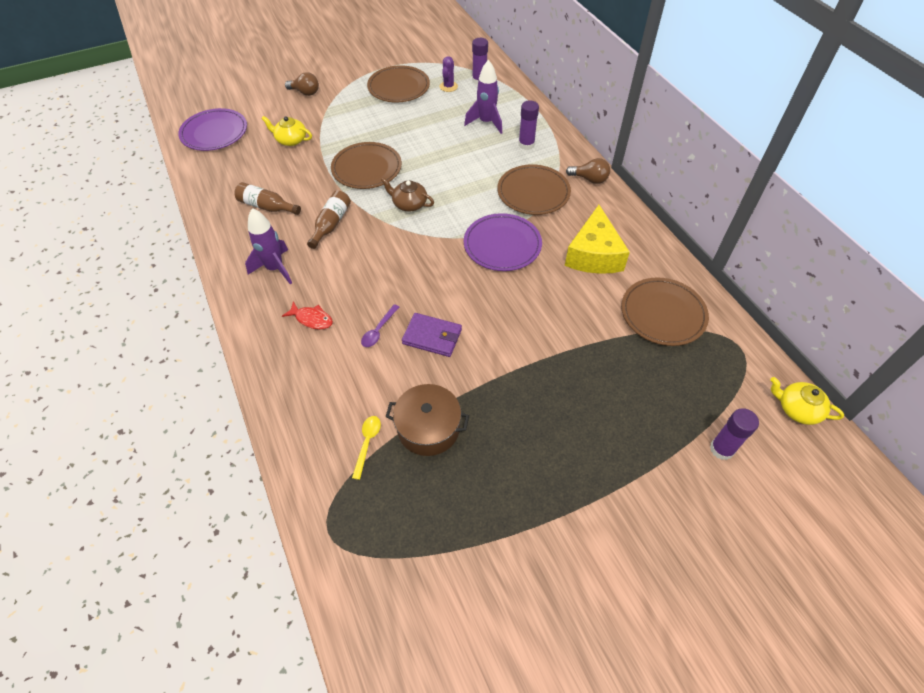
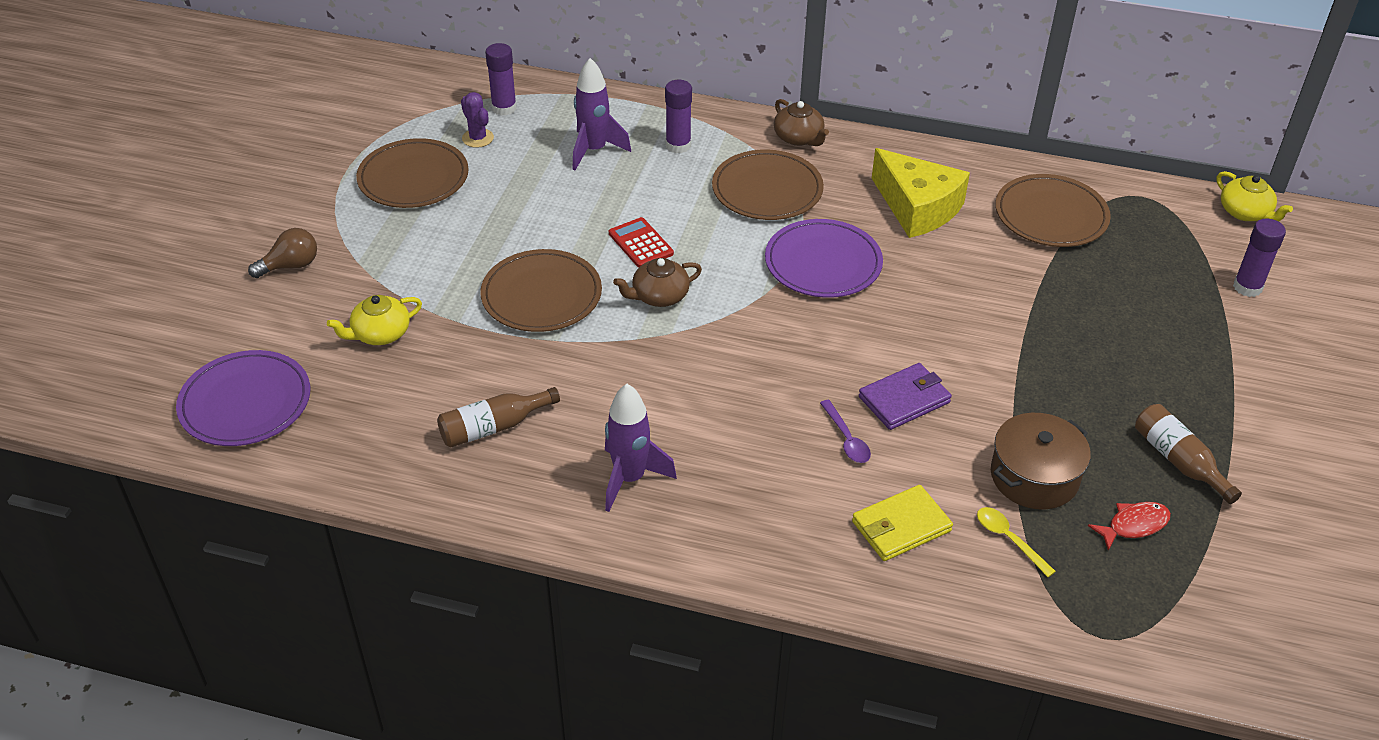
camera: 50 degrees left, 10 degrees down
(312, 319) = (763, 489): red fish -> red fish (1133, 525)
(331, 224) = (609, 384): brown bottle -> brown bottle (1179, 461)
(335, 389) = (901, 526): none -> yellow wallet
(439, 176) = (640, 243): none -> red calculator
(589, 179) = (799, 138): brown light bulb -> brown teapot
(797, 409) = (1245, 212): yellow teapot -> yellow teapot turned 105 degrees counterclockwise

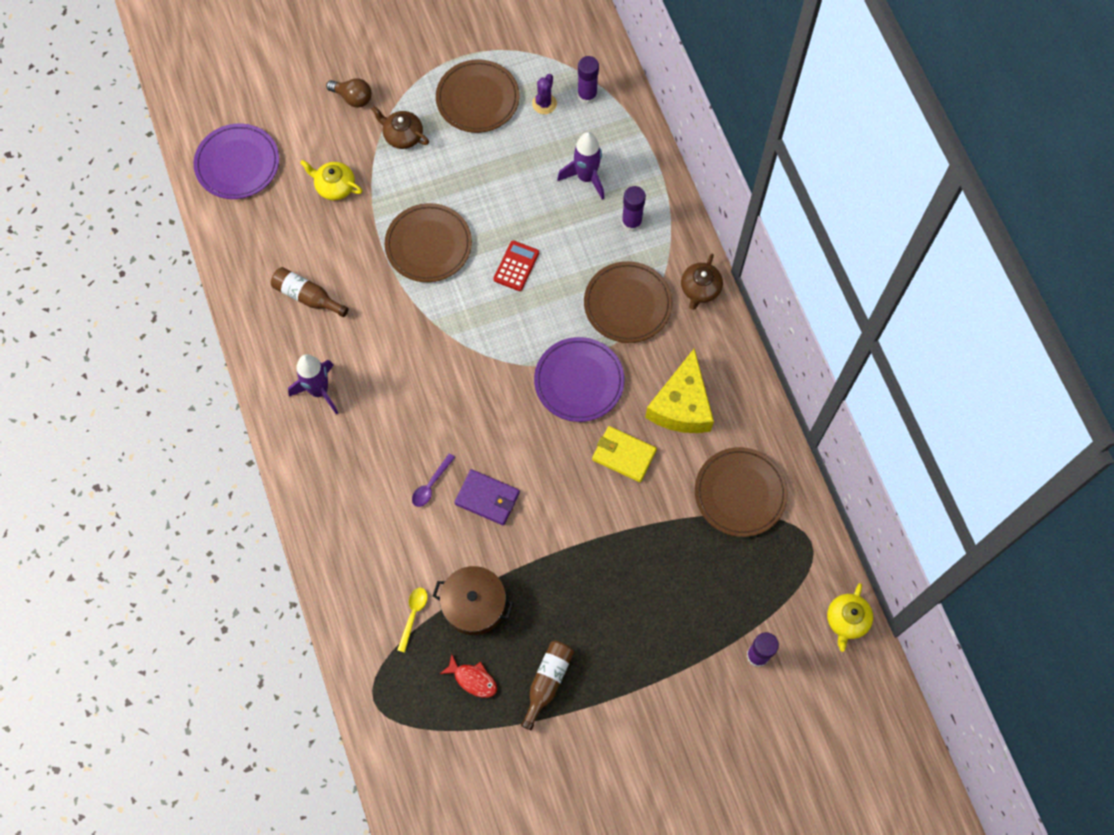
camera: 55 degrees right, 25 degrees up
(659, 296) = (476, 308): brown teapot -> brown teapot (402, 135)
(901, 526) = (383, 552): yellow wallet -> yellow wallet (624, 455)

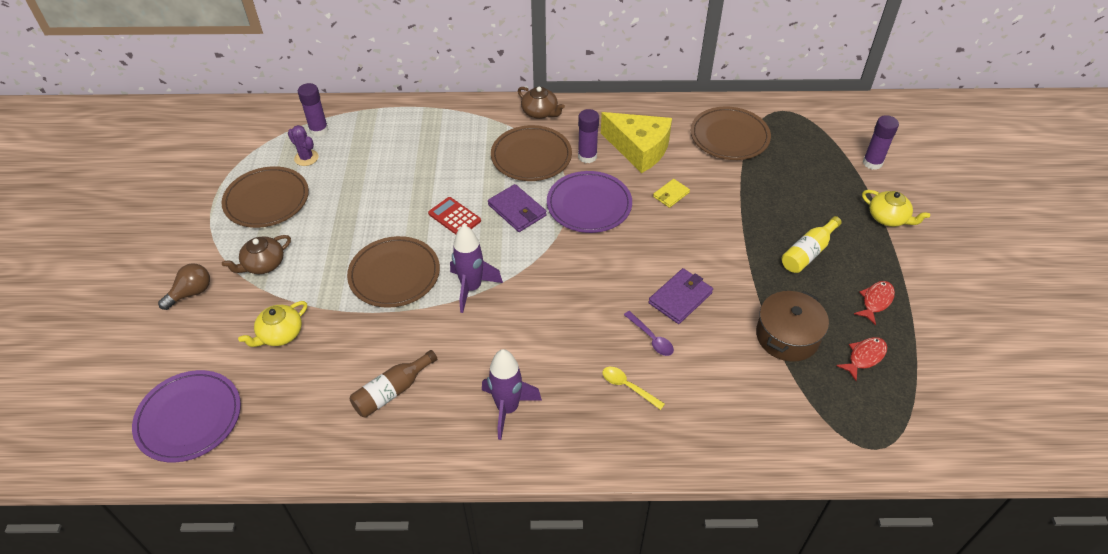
camera: 70 degrees left, 20 degrees down
(413, 615) = (787, 389): yellow spoon -> yellow spoon (628, 387)
(546, 318) = (517, 210): none -> purple wallet
(547, 682) = (875, 301): brown bottle -> red fish
(586, 177) = (397, 150): purple rocket -> purple rocket (471, 288)
(590, 607) = (808, 252): none -> yellow bottle
(624, 455) = (671, 194): yellow wallet -> yellow wallet, size x0.63
(631, 222) = (456, 135): purple glue stick -> purple glue stick (587, 156)
(847, 620) = (851, 109): yellow teapot -> yellow teapot (888, 218)

